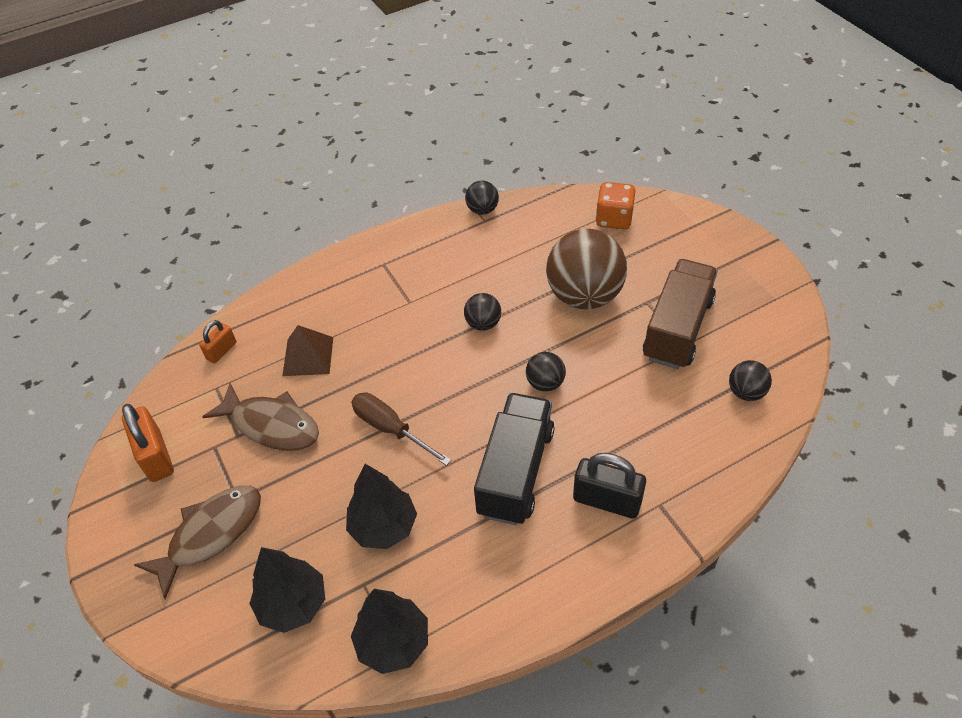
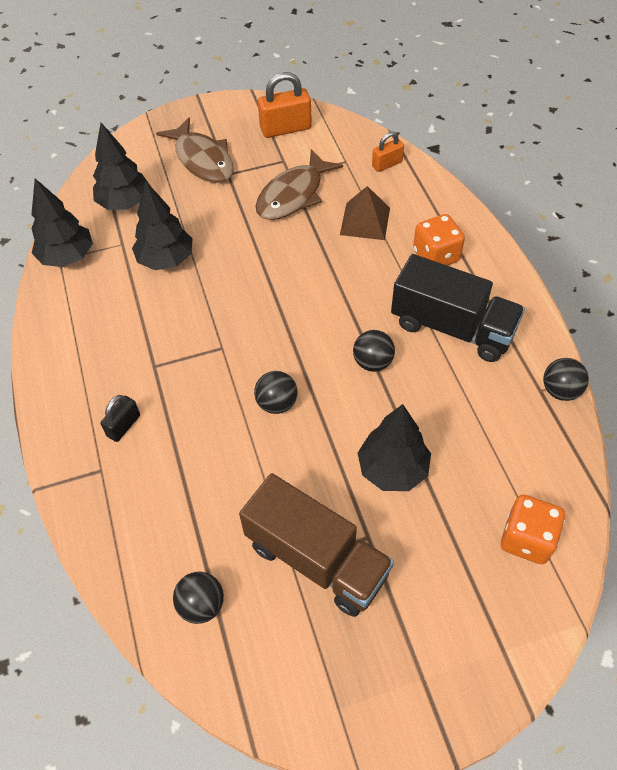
camera: 100 degrees right, 5 degrees up
(221, 351) = (387, 164): orange padlock -> orange padlock turned 75 degrees counterclockwise
(350, 297) = (436, 256): none -> orange dice
(390, 429) = (262, 273): brown screwdriver -> none
(515, 471) = (182, 359): black truck -> black truck (452, 327)
(584, 296) = (393, 469): brown ball -> black tree
(607, 500) = (123, 426): black padlock -> black padlock, size x0.59

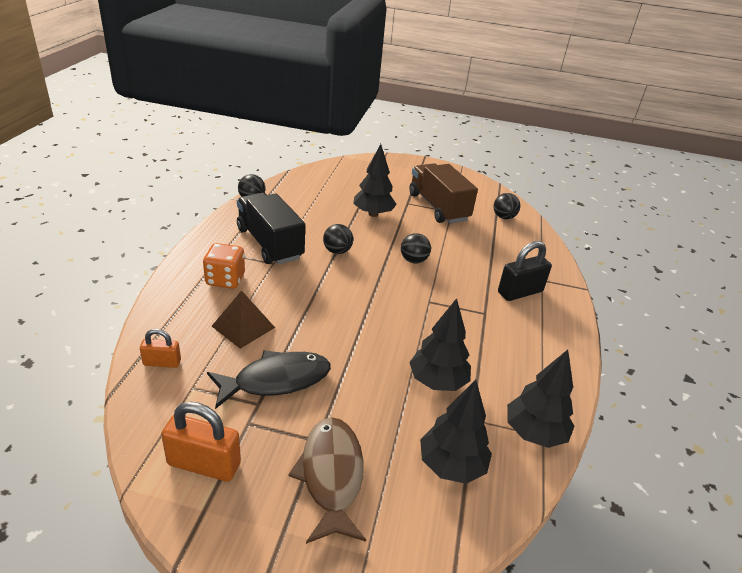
camera: 155 degrees left, 20 degrees down
(123, 426) = (520, 292): black padlock -> black padlock, size x1.69
(293, 195) = (276, 380): brown fish -> black fish
(526, 539) = (336, 176): orange dice -> none

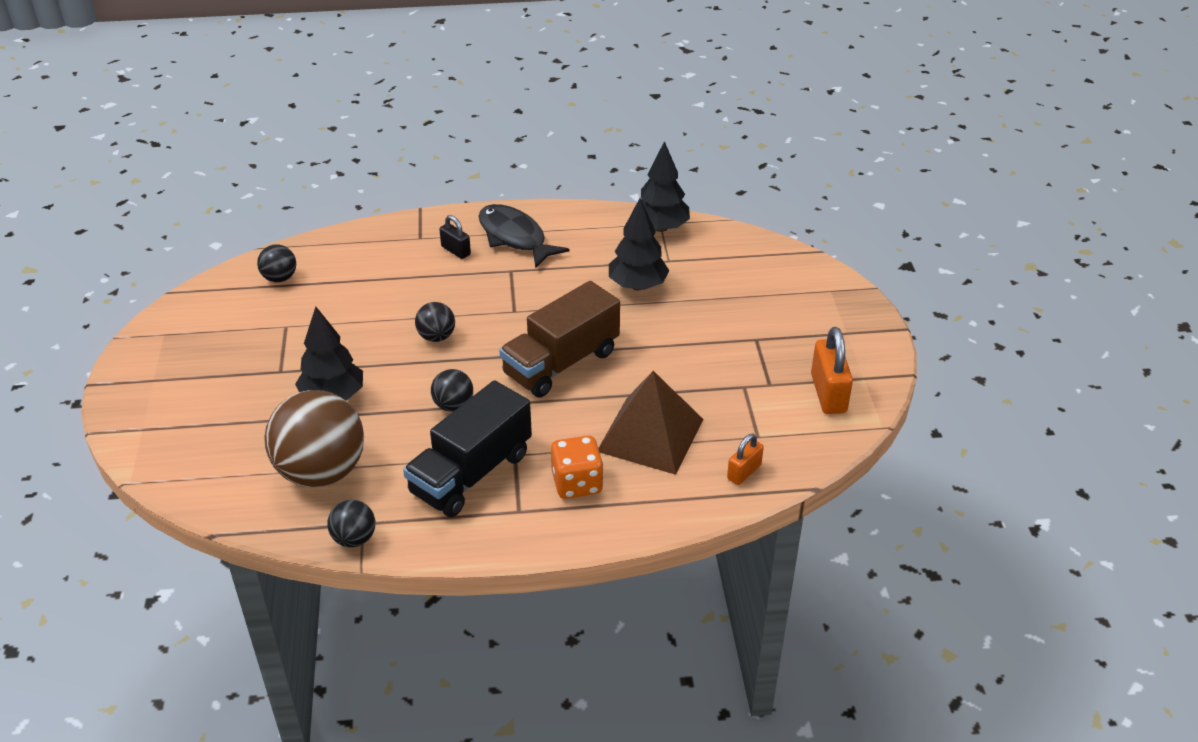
camera: 105 degrees left, 5 degrees up
(162, 362) = (744, 472): orange padlock -> orange padlock turned 60 degrees clockwise
(243, 326) = (650, 435): brown pyramid -> brown pyramid, size x1.56
(276, 380) = (708, 384): black fish -> black fish (515, 237)
(311, 200) = (321, 472): none -> brown ball
(331, 475) = (783, 322): brown fish -> none
(438, 207) = (279, 339): brown truck -> brown truck (561, 363)
(451, 465) = (726, 264): black tree -> none
(520, 292) = (456, 250): black padlock -> black padlock, size x0.59

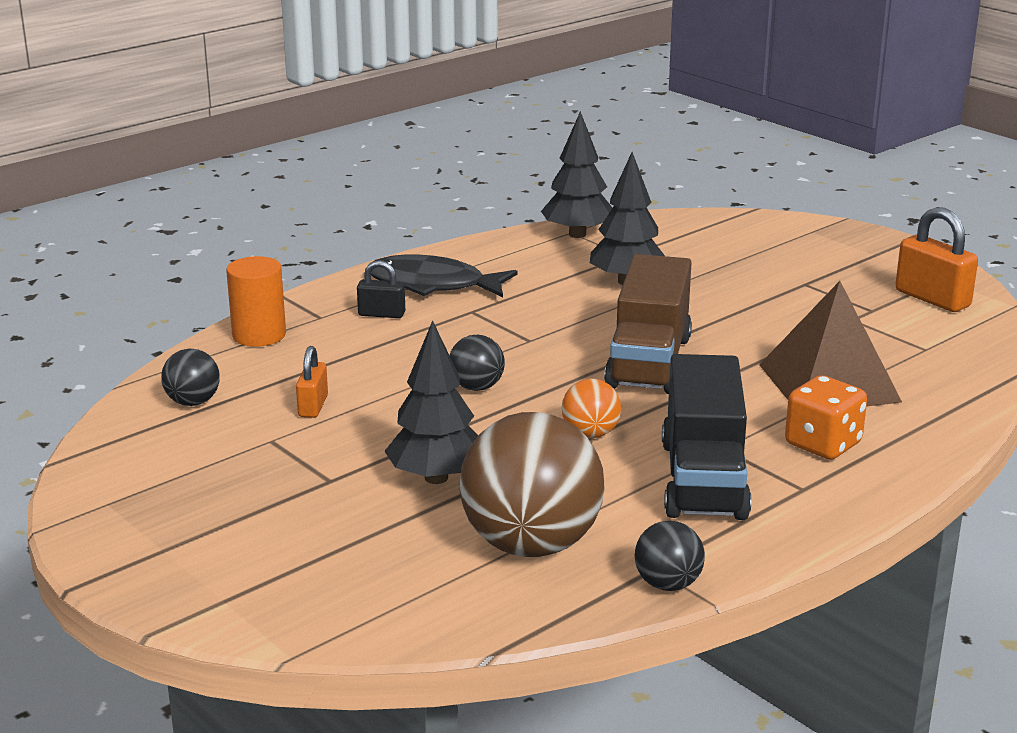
camera: 35 degrees left, 15 degrees down
(370, 239) = (259, 335): none -> orange cylinder
(453, 405) = (590, 434): black ball -> orange ball
(744, 472) = (958, 377): orange padlock -> orange padlock (313, 406)

